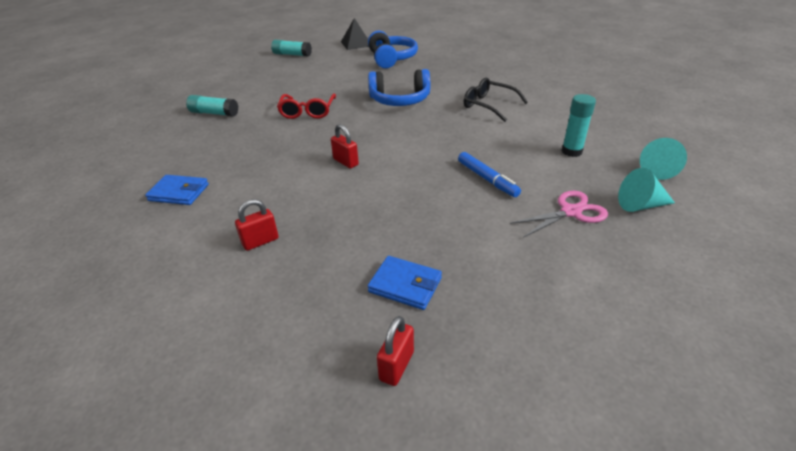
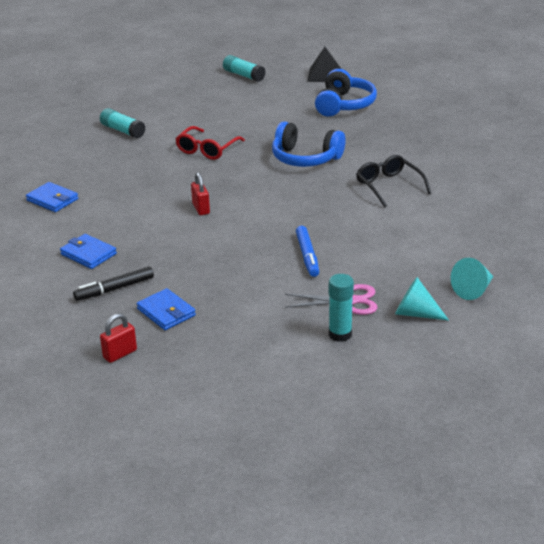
camera: 25 degrees right, 5 degrees down
(260, 241) = (88, 254): red padlock -> blue wallet
(322, 275) = (114, 289): none -> black marker
(571, 151) = (414, 253): turquoise glue stick -> turquoise glue stick (340, 334)

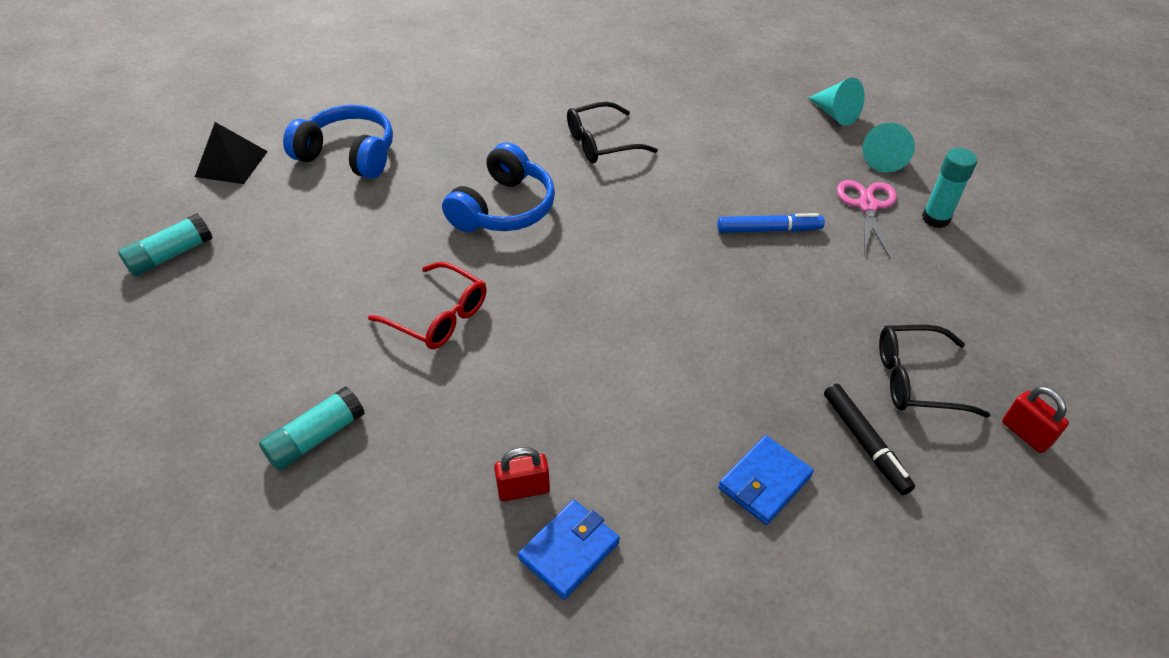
camera: 85 degrees left, 15 degrees up
(166, 312) = (916, 379): blue wallet -> black glasses
(201, 208) = (633, 331): red padlock -> red padlock (523, 489)

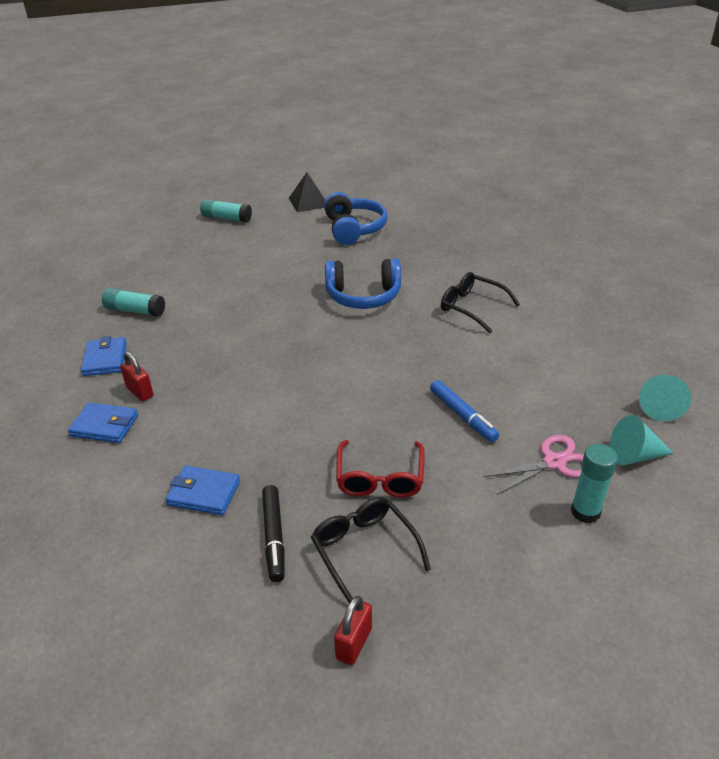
camera: 60 degrees right, 10 degrees down
(412, 509) = (105, 359): none -> blue wallet
(438, 316) = (250, 311): red glasses -> red glasses (380, 478)
(865, 443) = (274, 537): black marker -> black marker turned 45 degrees counterclockwise

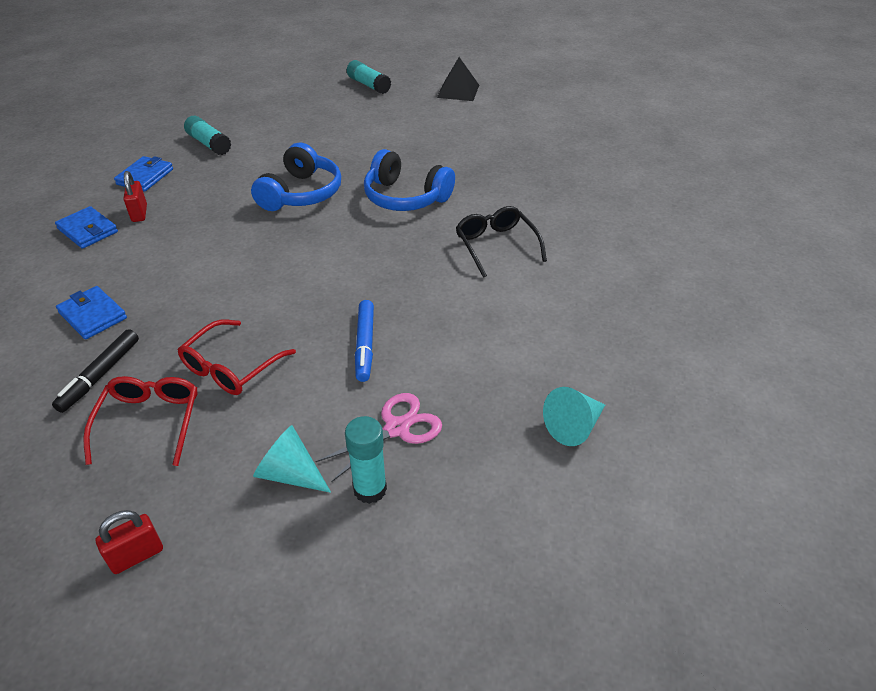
camera: 30 degrees right, 5 degrees up
(353, 229) = (470, 130): blue headphones -> blue headphones (301, 193)
(354, 643) = (57, 492): red padlock -> red padlock (136, 555)
(364, 551) = (149, 422): black glasses -> red glasses
(554, 462) = (397, 428): pink scissors -> pink scissors turned 45 degrees counterclockwise
(634, 455) = (485, 461): turquoise cone -> turquoise cone (290, 474)

